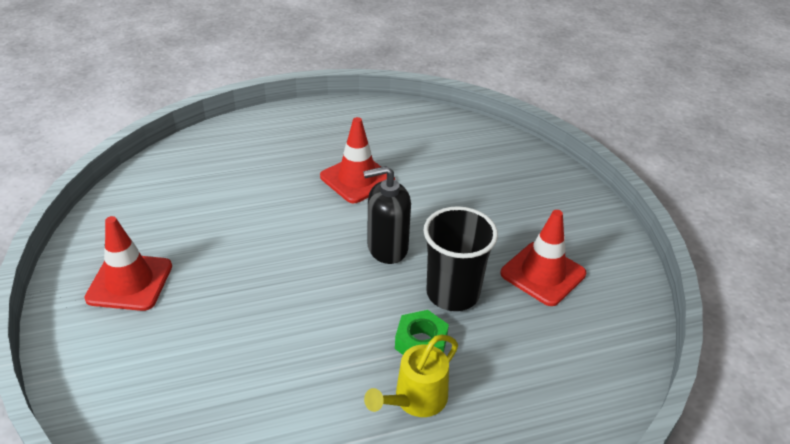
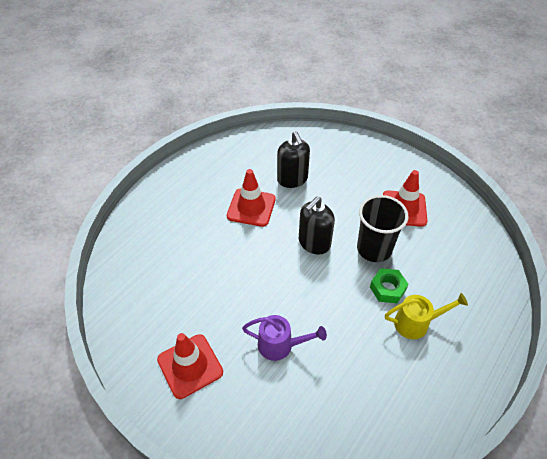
camera: 35 degrees left, 10 degrees up
(235, 321) = (281, 345): none -> purple watering can
(415, 400) = (416, 323): yellow watering can -> yellow watering can turned 105 degrees counterclockwise
(435, 175) = (292, 179): none -> black soap dispenser

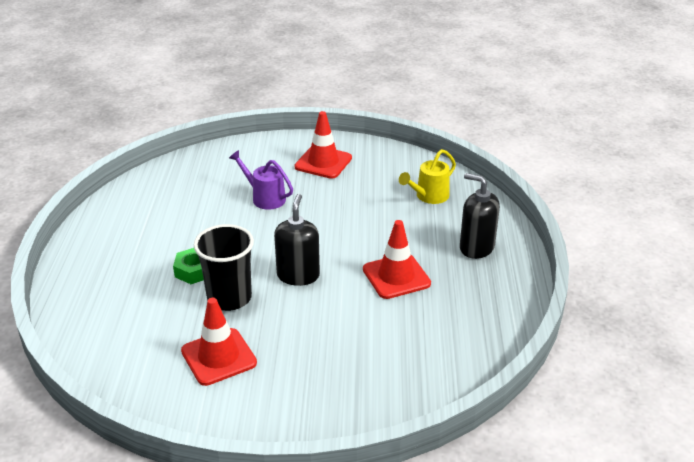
camera: 145 degrees right, 15 degrees down
(281, 345) = (264, 198): purple watering can -> purple watering can turned 60 degrees clockwise
(292, 179) = (383, 327): black soap dispenser -> black soap dispenser (476, 247)
(416, 323) = (151, 257): yellow watering can -> yellow watering can (428, 196)

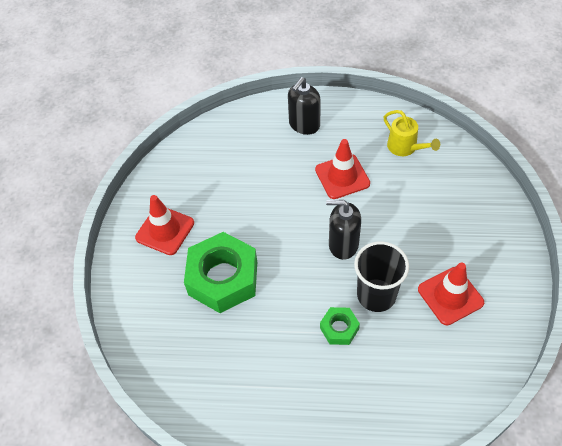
camera: 85 degrees left, 20 degrees up
(264, 198) = (223, 278): purple watering can -> green nut
(428, 196) = (231, 151): yellow watering can -> yellow watering can (405, 148)

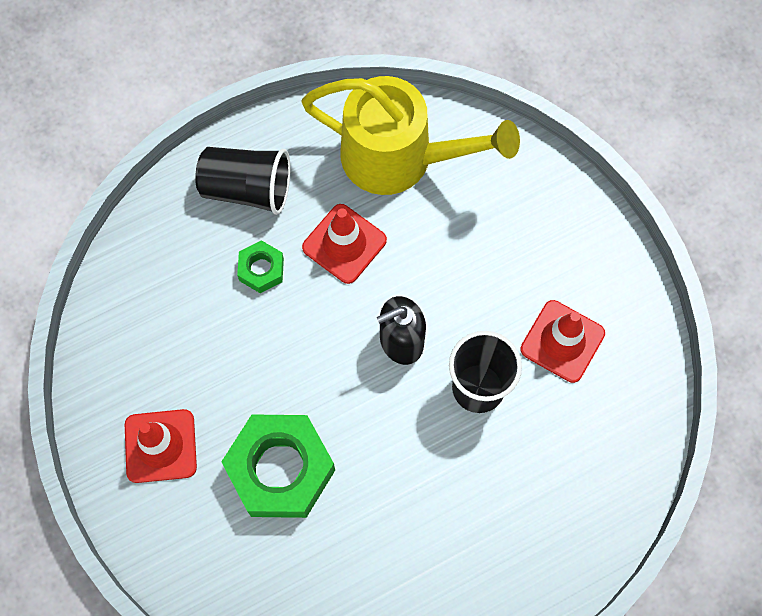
camera: 35 degrees left, 15 degrees up
(304, 125) = (247, 189): black soap dispenser -> black cup
(339, 328) = (460, 455): green nut -> green nut (261, 269)
(405, 148) = (400, 158): yellow watering can -> yellow watering can, size x2.10

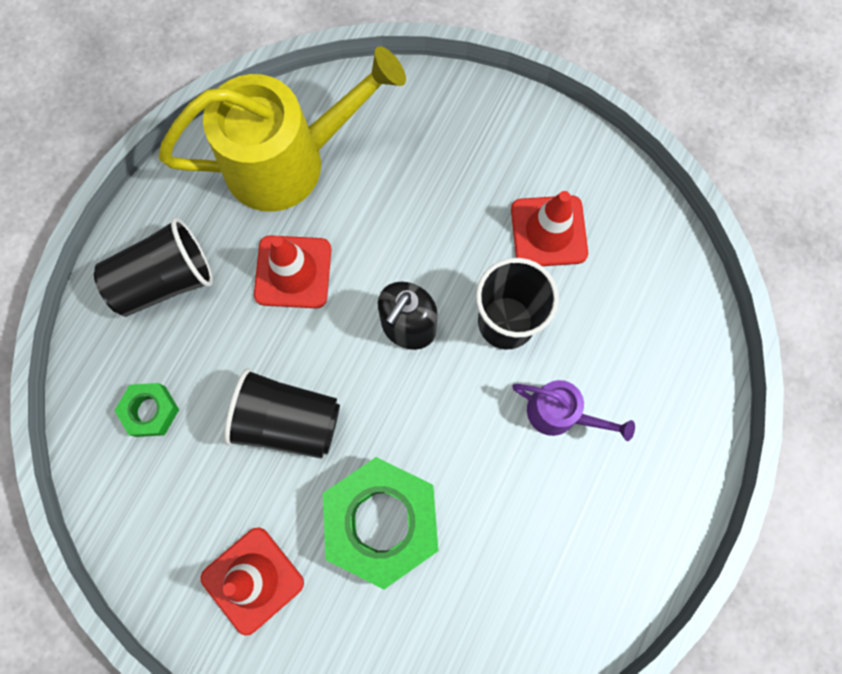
camera: 35 degrees left, 5 degrees up
(261, 269) = (232, 347): green nut -> green nut (150, 411)
(264, 350) = (288, 421): none -> black cup
(470, 484) = (560, 414): none -> purple watering can

